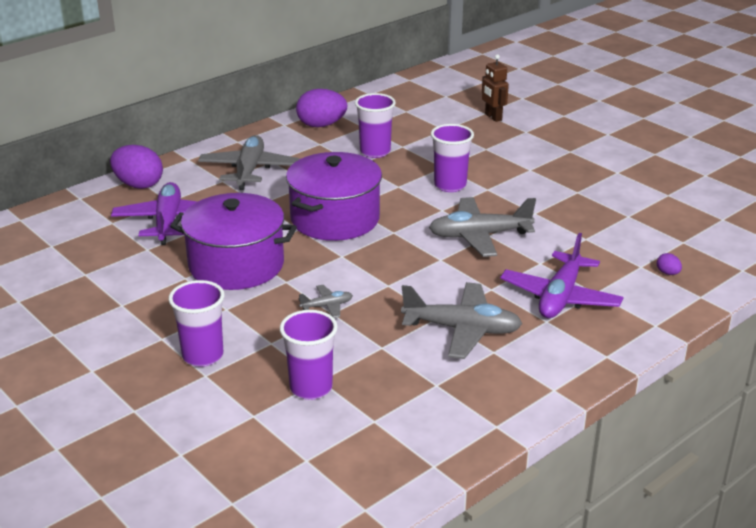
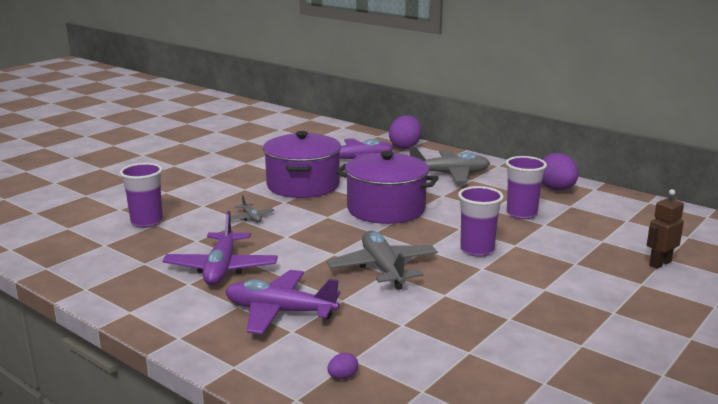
camera: 80 degrees right, 10 degrees down
(203, 356) = (187, 189): purple cup -> none
(462, 329) = (221, 268): grey plane -> purple plane

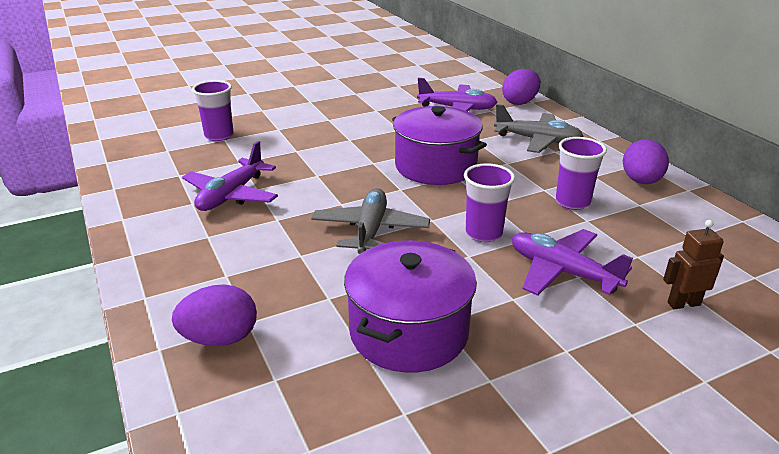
camera: 25 degrees right, 10 degrees up
(251, 217) = (306, 150): grey plane -> none
(280, 312) = (235, 252): purple plane -> purple plane (562, 272)
(303, 185) = (382, 125): purple pot -> purple pot (409, 331)
(342, 377) = (220, 339): purple egg -> purple egg, size x2.29

